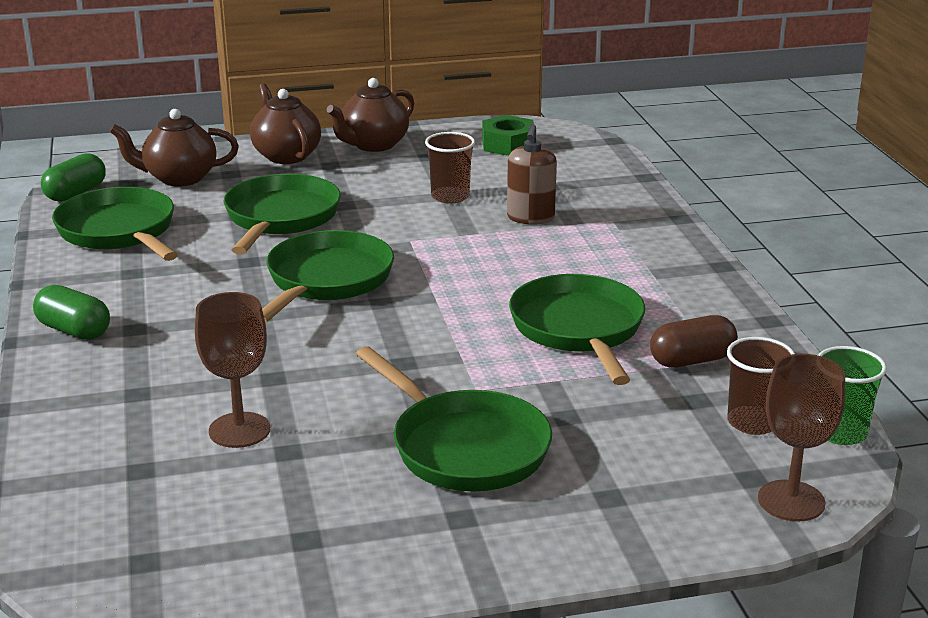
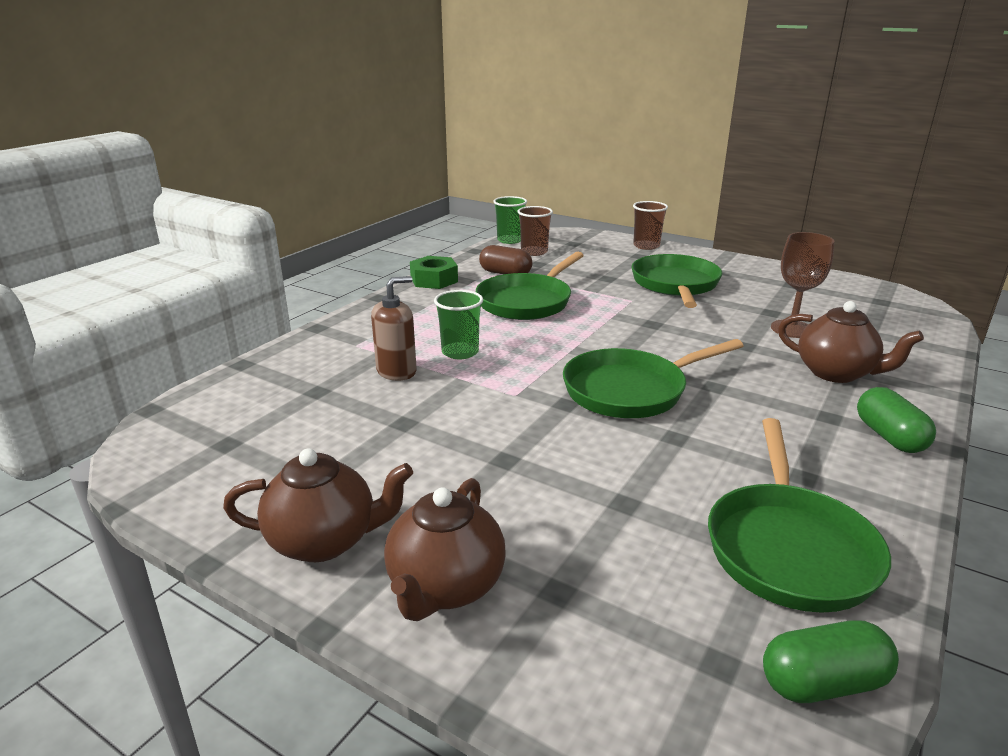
camera: 135 degrees left, 0 degrees up
(179, 178) = (636, 623): brown teapot -> brown teapot (836, 373)
(280, 218) = (588, 474): green pan -> none
(450, 196) = (406, 420): brown cup -> brown cup (646, 246)
(508, 145) = (224, 455): green nut -> green nut (434, 280)
(520, 251) = (460, 352): none -> green cup
(791, 501) = (574, 236): brown goblet -> none

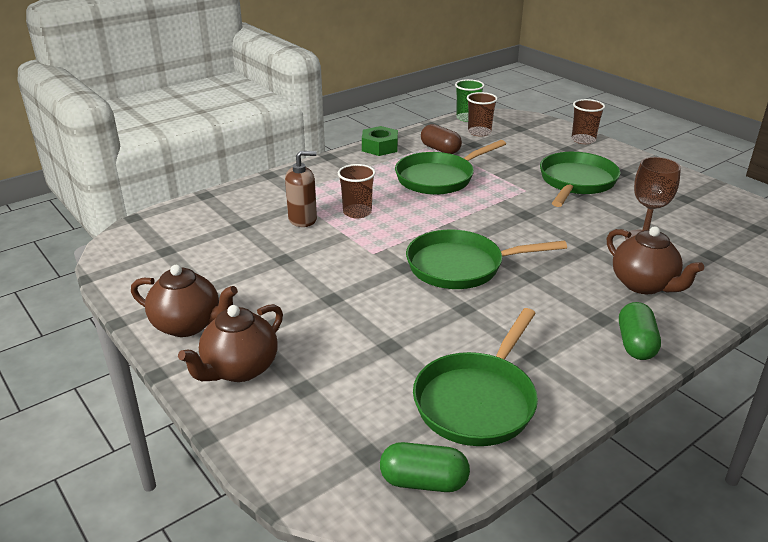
camera: 20 degrees right, 5 degrees up
(460, 352) = (357, 212): green cup -> brown cup

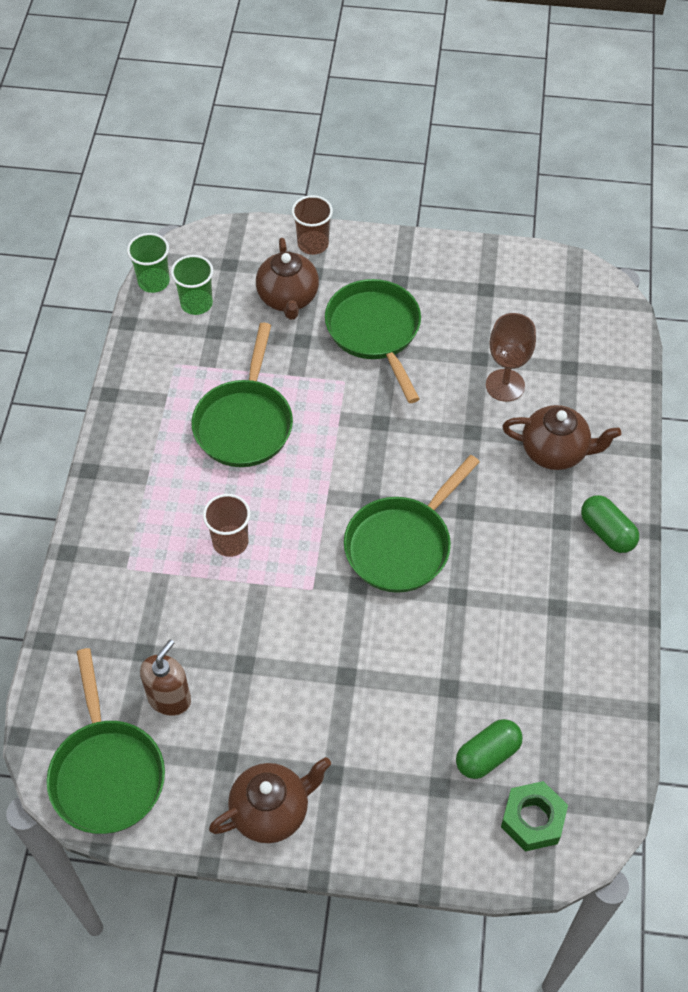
camera: 45 degrees left, 25 degrees up
(239, 369) = (372, 814): brown teapot -> brown teapot (288, 298)
(303, 219) = (192, 595): brown soap dispenser -> brown soap dispenser (169, 698)
(379, 147) = (123, 411): green nut -> green nut (532, 819)
(423, 481) = (602, 789): green capsule -> green capsule (487, 755)
(440, 149) = (191, 368): brown capsule -> none
(477, 401) = (563, 687): green pan -> green pan (107, 773)
(479, 132) = (196, 303): brown cup -> green cup

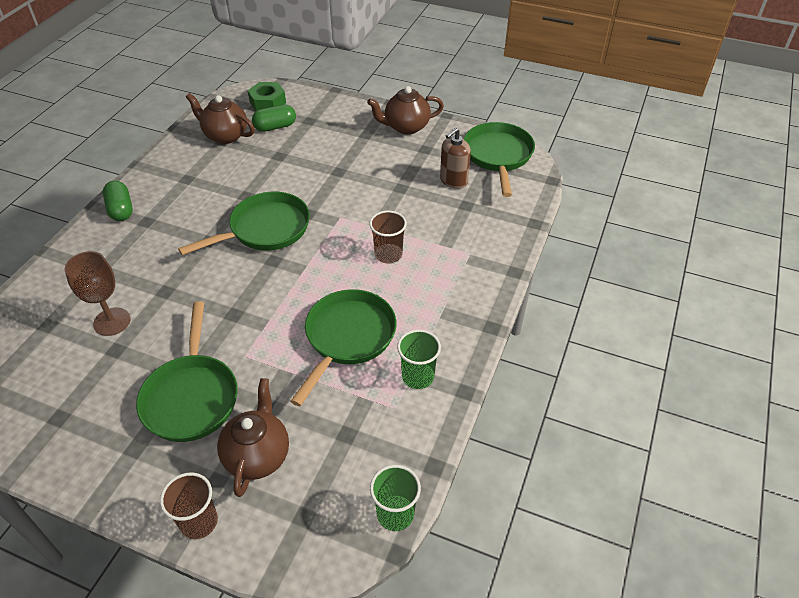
camera: 165 degrees left, 10 degrees down
(196, 303) = (355, 472): green cup -> green cup (418, 376)
(555, 451) = (113, 265): brown teapot -> brown teapot (225, 136)

